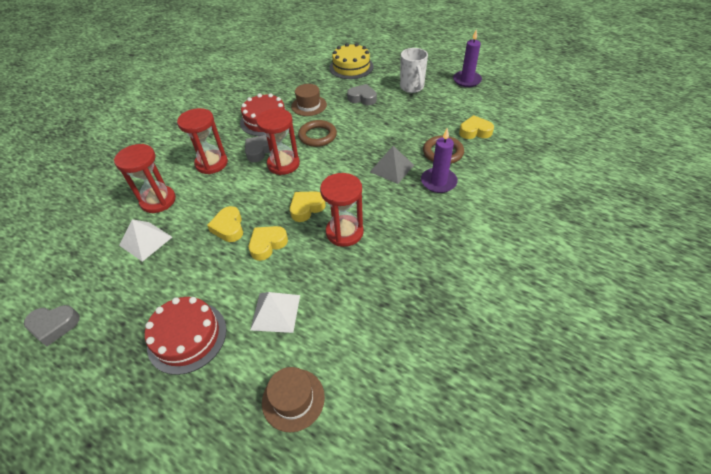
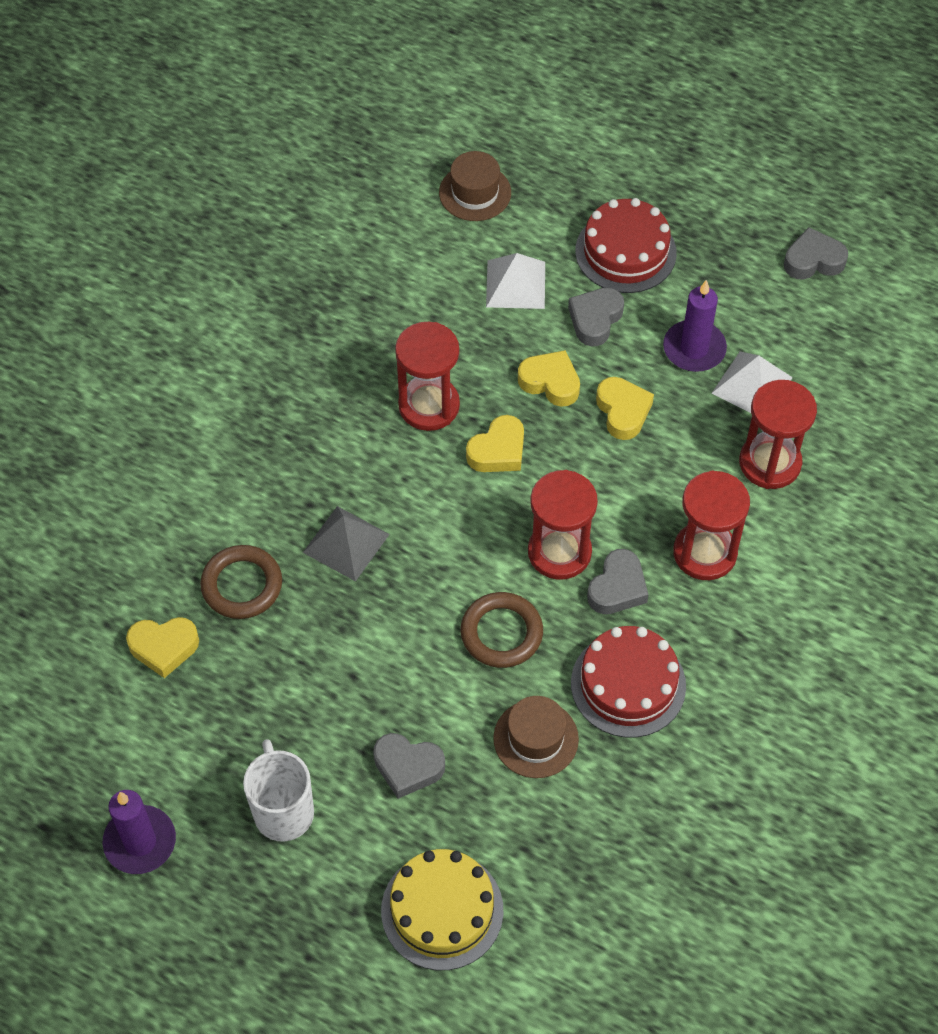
camera: 175 degrees right, 10 degrees up
(227, 284) = (595, 319): none -> grey heart
(267, 244) = (550, 382): yellow heart -> yellow heart turned 105 degrees counterclockwise
(438, 182) = (261, 510): purple candle -> purple candle (694, 349)

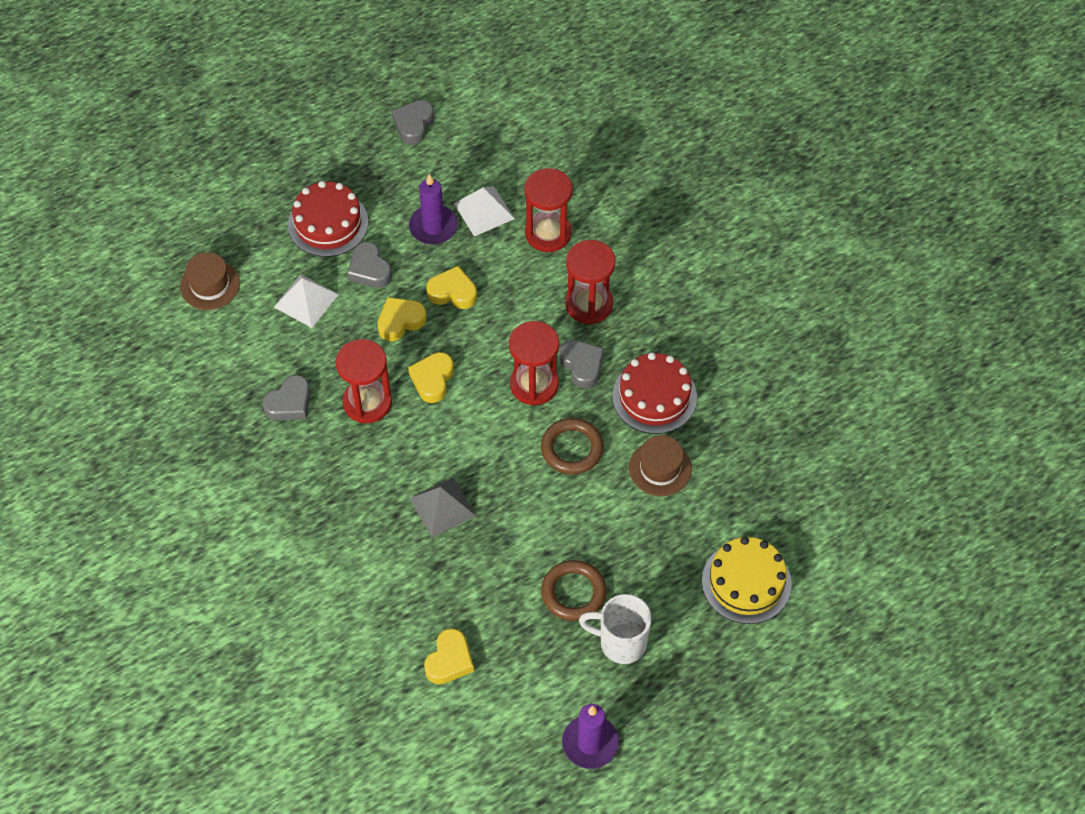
camera: 60 degrees left, 0 degrees up
(242, 585) = (432, 587): brown ring -> brown ring (573, 593)
(408, 767) = (634, 552): grey heart -> grey heart (289, 403)
(498, 451) = (432, 380): yellow heart -> yellow heart turned 150 degrees counterclockwise

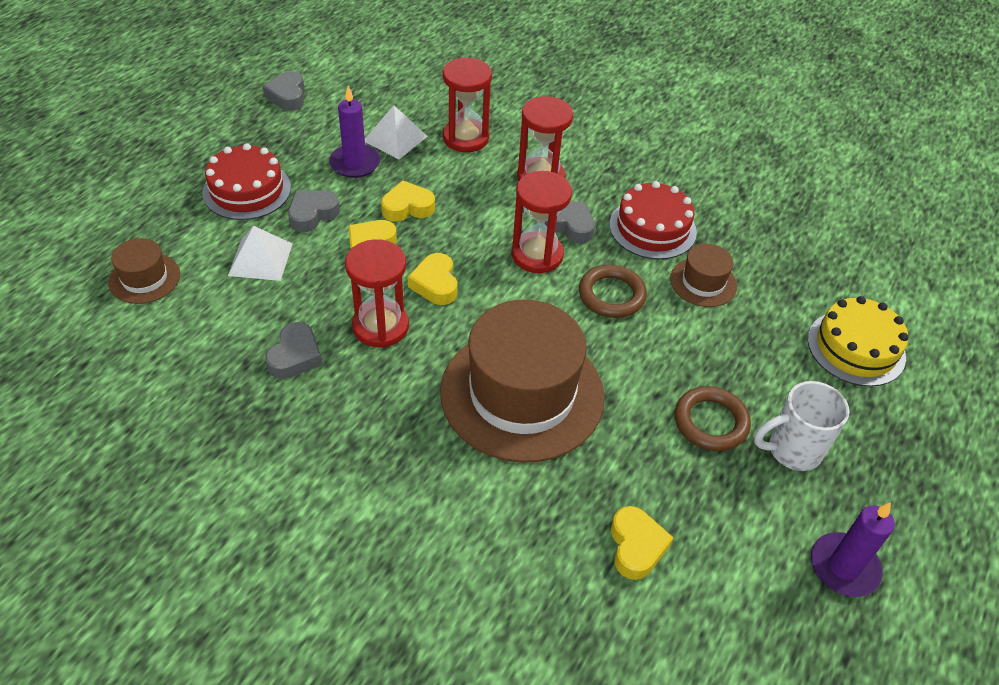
camera: 30 degrees left, 10 degrees down
(369, 270) = (312, 214): grey heart -> grey heart turned 105 degrees clockwise
(442, 507) = (522, 393): grey pyramid -> brown hat

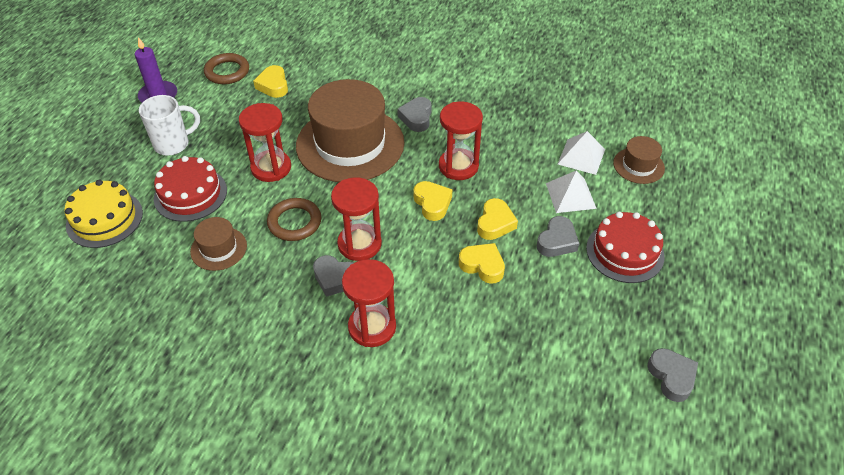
camera: 170 degrees right, 0 degrees up
(295, 356) = (504, 138): grey heart -> grey heart (416, 118)
(355, 163) = (552, 302): purple candle -> none
(395, 138) = (530, 343): white pyramid -> white pyramid (581, 156)
(407, 207) = (482, 266): yellow heart -> yellow heart turned 120 degrees counterclockwise
(465, 138) = (461, 362): red hourglass -> red hourglass (271, 168)
(652, 228) = (260, 293): red cake -> red cake (190, 194)
(710, 422) = (224, 150): brown ring -> brown ring (227, 72)

